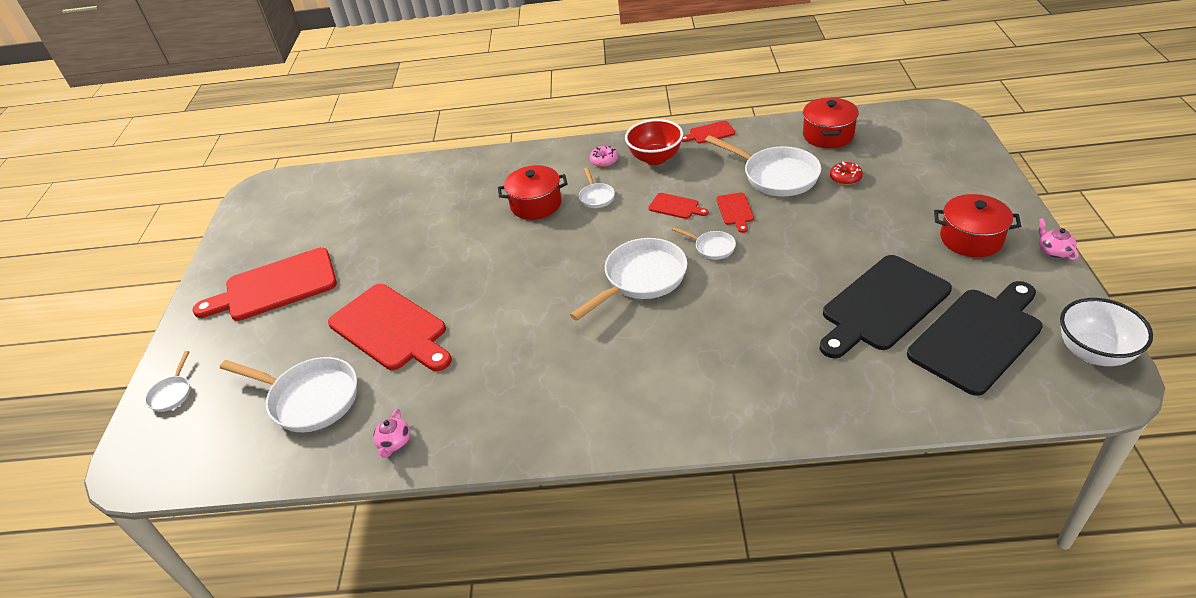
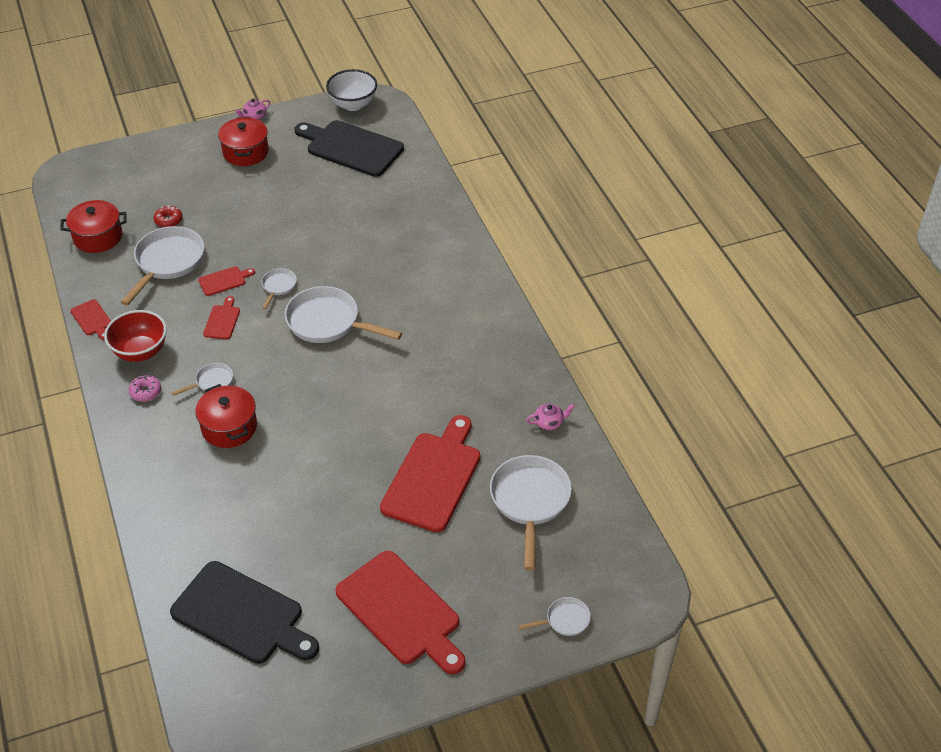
camera: 115 degrees left, 5 degrees up
(882, 305) = (330, 189): black cutting board -> black cutting board (242, 615)

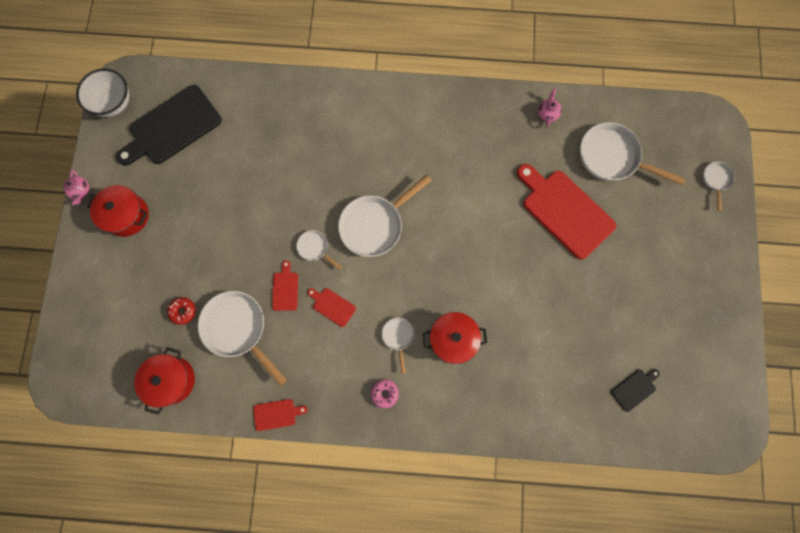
camera: 65 degrees left, 30 degrees up
(140, 352) = (336, 384): red bowl -> none
(242, 615) = (634, 389): black cutting board -> black cutting board, size x0.45
(401, 611) = (671, 279): red cutting board -> none

